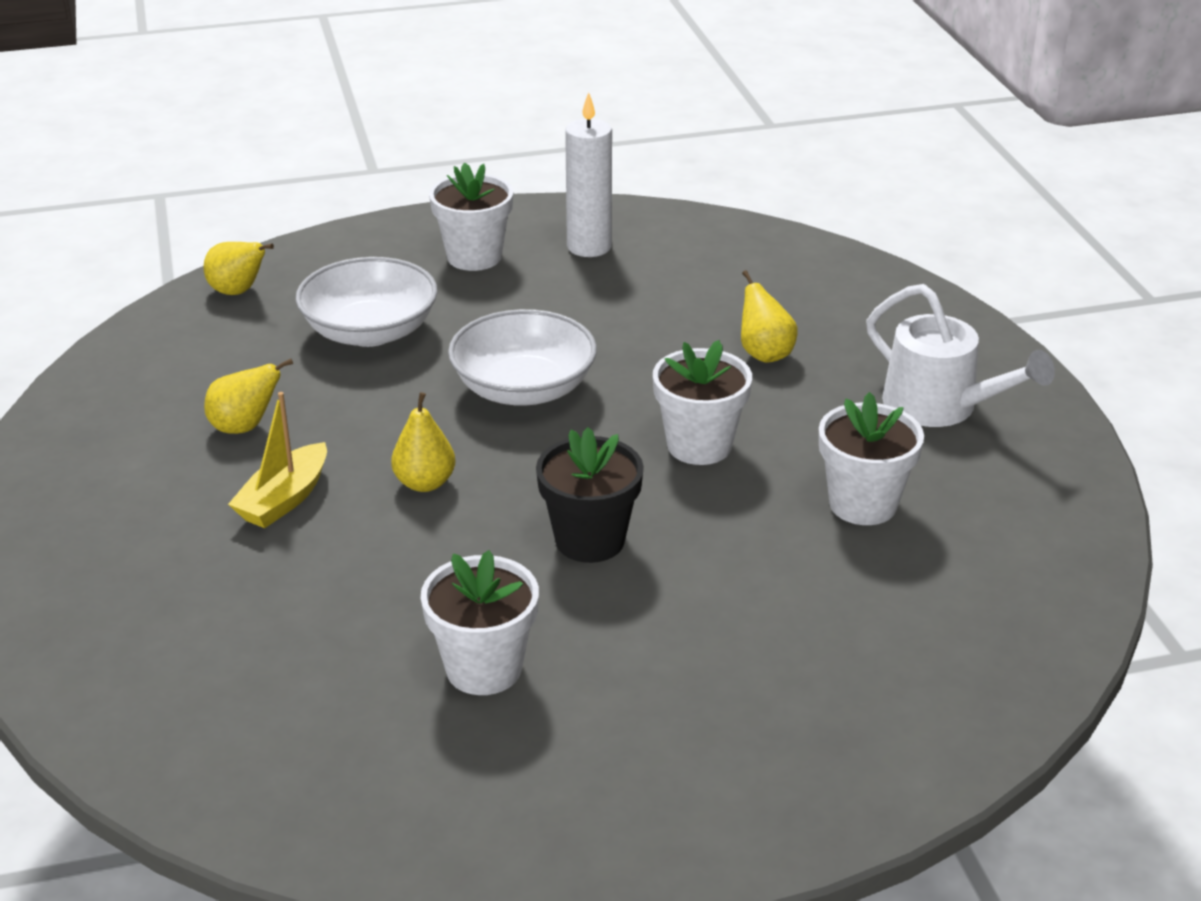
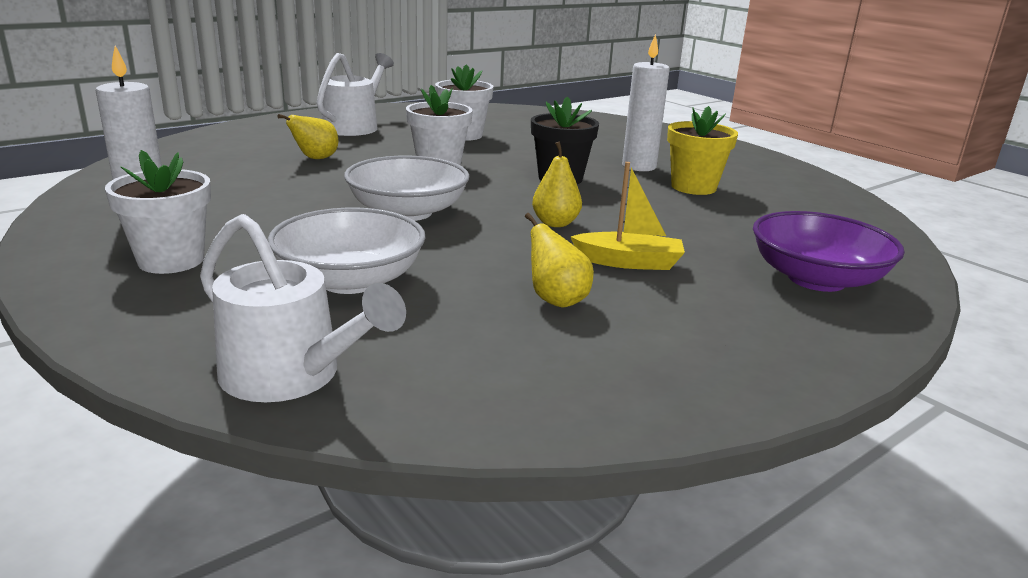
camera: 115 degrees left, 10 degrees down
(136, 623) = (816, 279): none -> purple bowl
(238, 292) = (290, 375): yellow pear -> white watering can
(484, 668) = (693, 187): white flower pot -> yellow flower pot
(613, 649) = (639, 166): none -> white candle

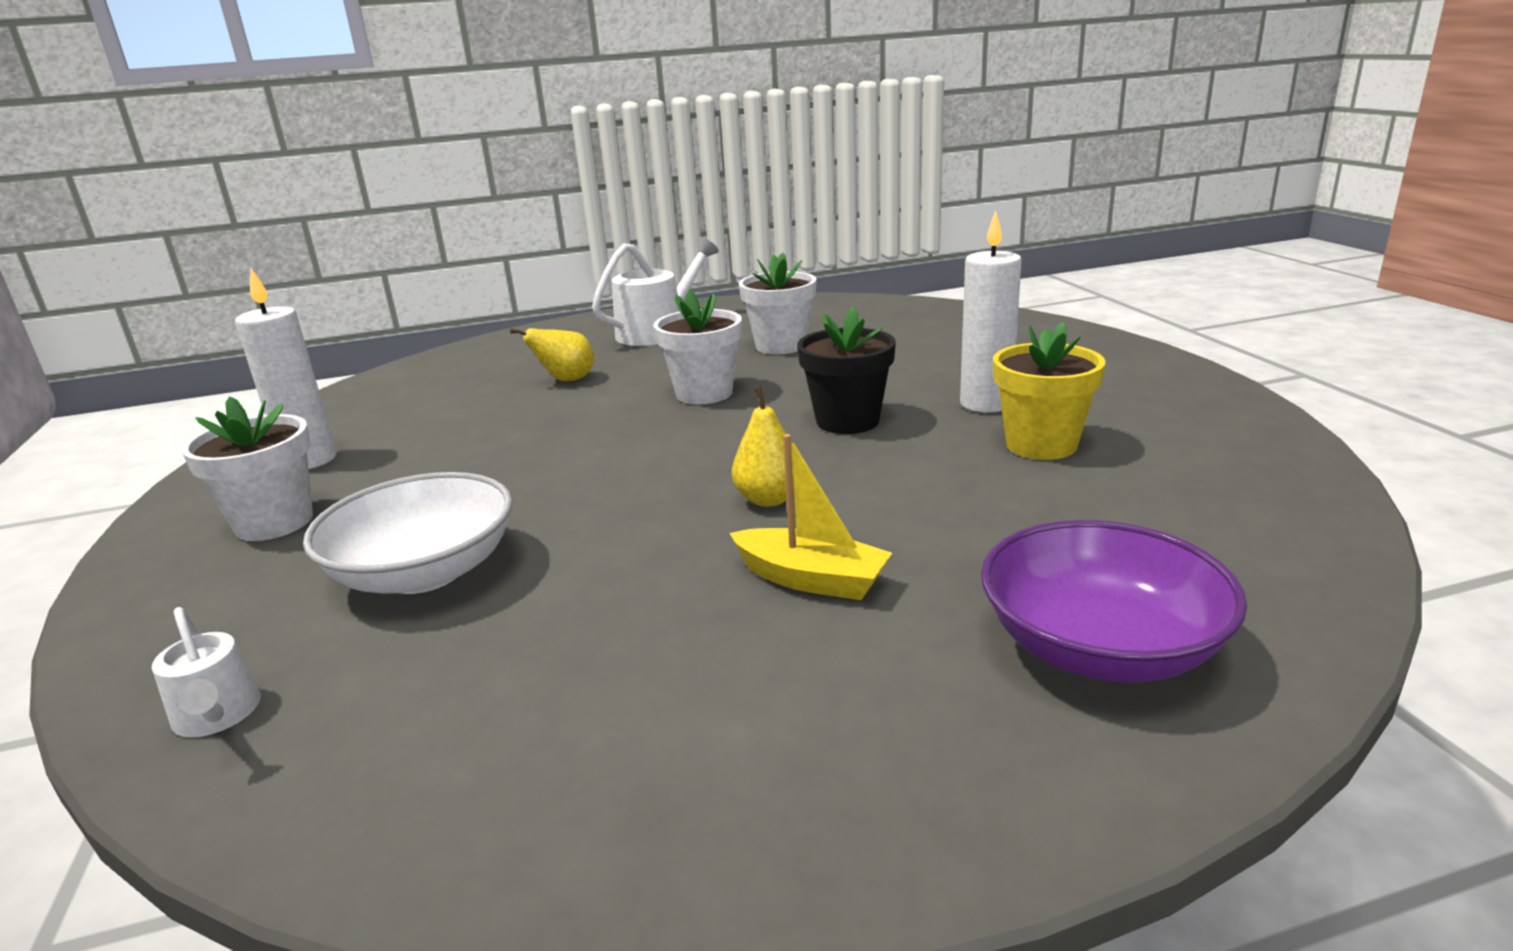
camera: 25 degrees right, 0 degrees up
(290, 375) = (217, 716): white watering can -> white watering can, size x0.55
(407, 212) = (594, 468): white bowl -> none
(556, 300) = (644, 637): yellow pear -> none

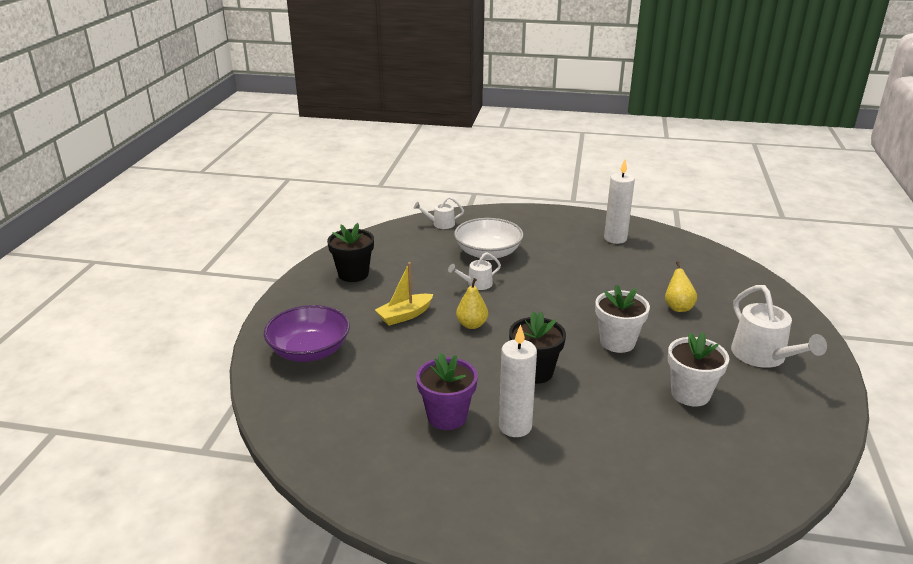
camera: 115 degrees right, 5 degrees up
(274, 522) = (556, 231): white flower pot -> none
(598, 541) = (476, 284): none -> white watering can
(672, 757) = (353, 274): none -> black flower pot
(1041, 445) = (447, 416): yellow flower pot -> purple flower pot

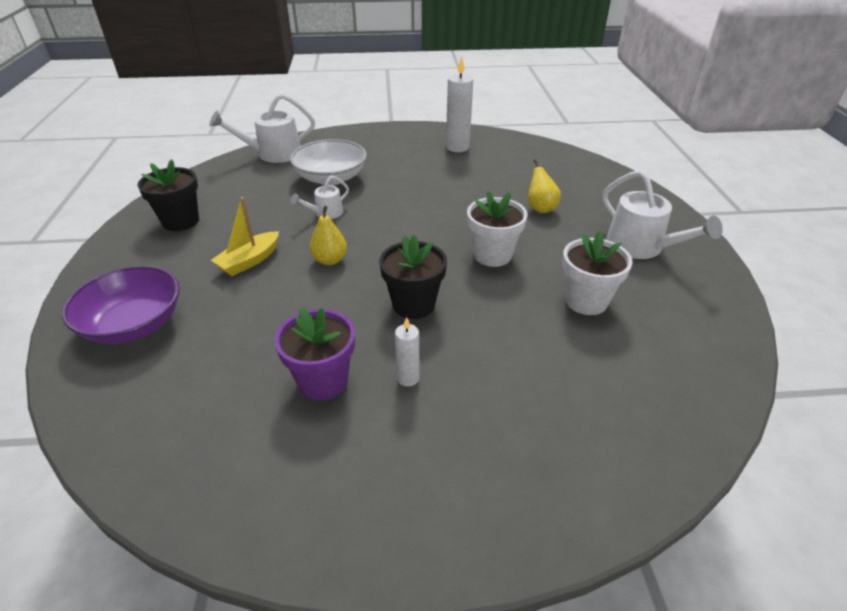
camera: 15 degrees left, 10 degrees up
(440, 224) = (273, 154): white watering can -> white watering can, size x1.82
(515, 426) = (408, 378): white candle -> white candle, size x0.56

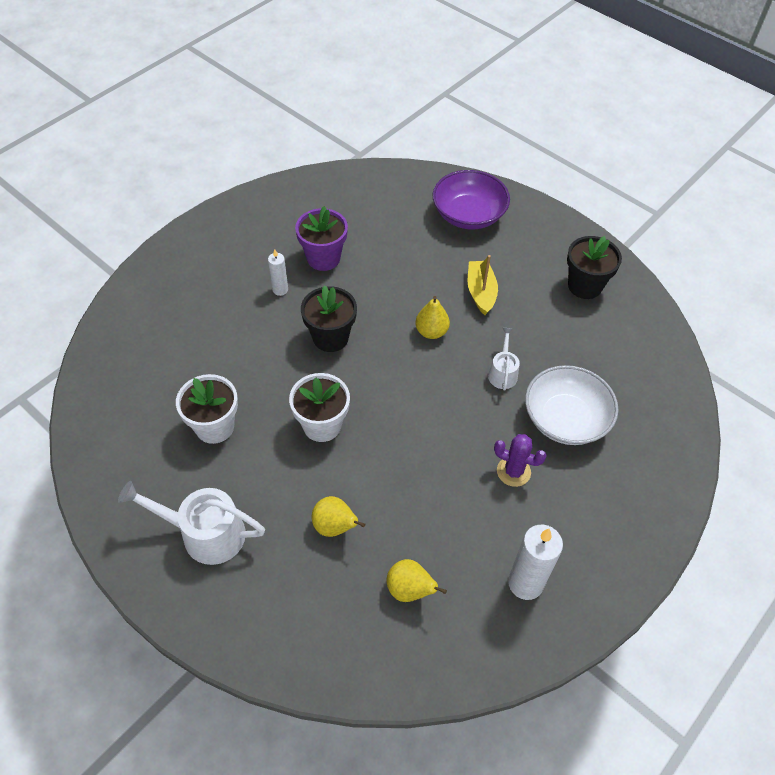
camera: 135 degrees right, 15 degrees up
(273, 154) = (669, 411): white watering can -> none
(399, 176) = (513, 471): none -> purple cactus
(523, 170) = (409, 590): none -> yellow pear

